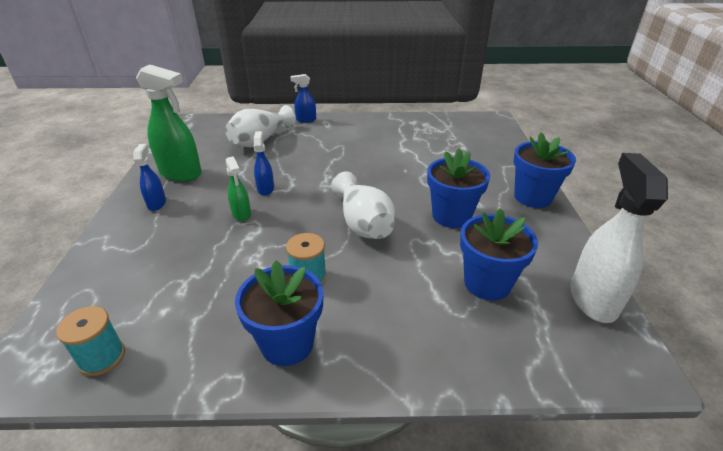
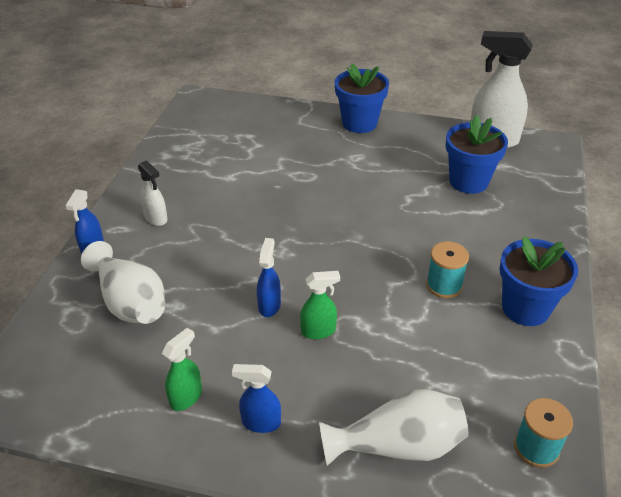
camera: 75 degrees left, 5 degrees up
(181, 173) = (186, 397): green spray bottle -> green spray bottle, size x0.52
(265, 189) = (269, 305): blue spray bottle -> blue spray bottle turned 90 degrees clockwise
(342, 132) = (156, 218): none -> white spray bottle
(363, 223) = (367, 235): white vase -> white vase (398, 445)
(451, 216) = (373, 176): blue flower pot -> none

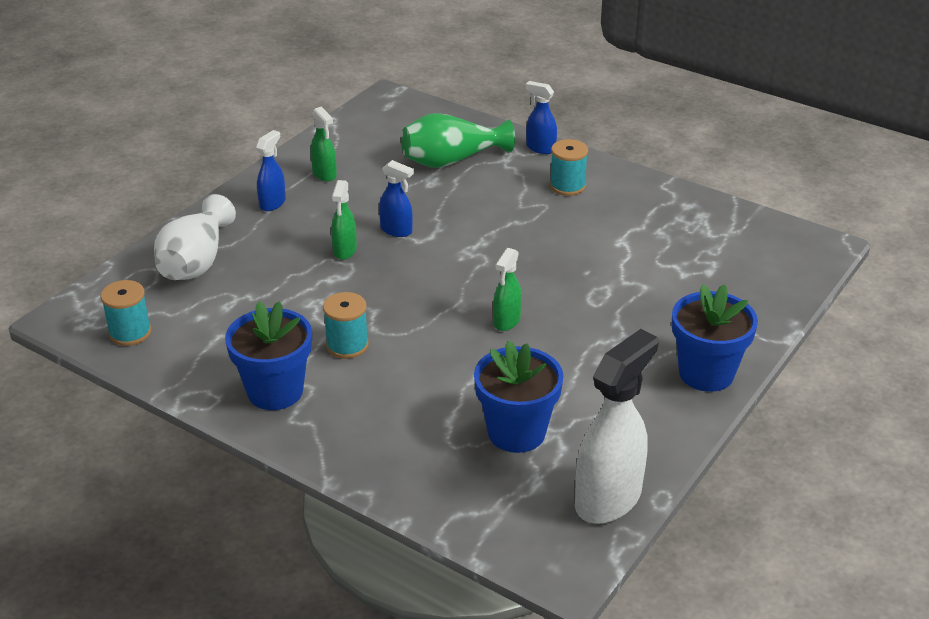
camera: 110 degrees right, 5 degrees down
(130, 302) = (452, 160): white vase -> green vase
(156, 218) = (567, 186): white spray bottle -> turquoise spool
(360, 210) = (506, 321): none -> green spray bottle

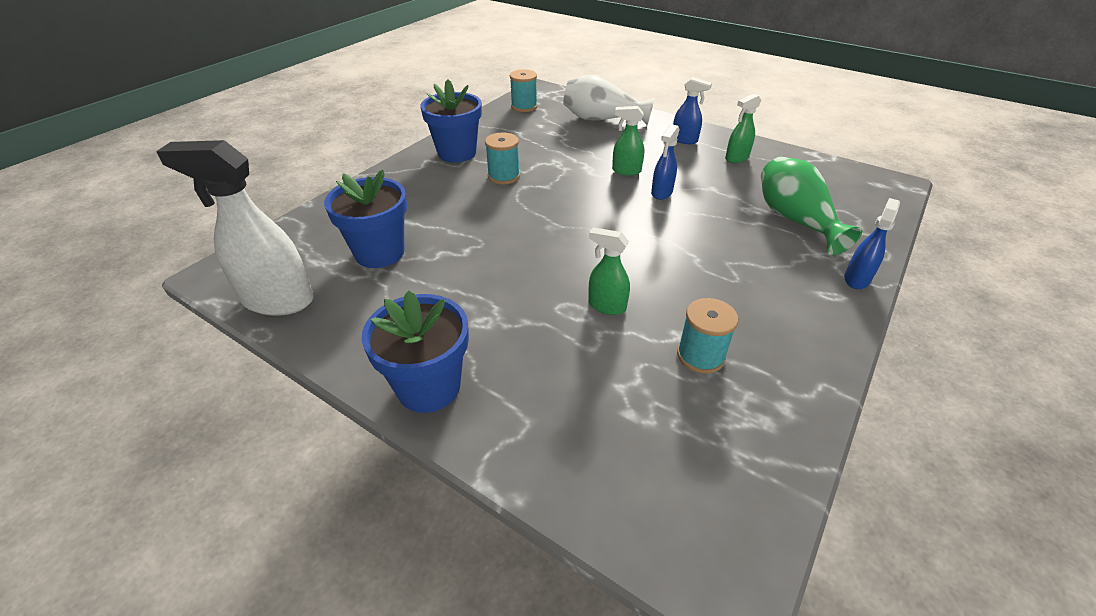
camera: 90 degrees right, 5 degrees up
(506, 321) = (530, 250): green spray bottle -> green spray bottle (606, 306)
(567, 186) = (783, 297): turquoise spool -> turquoise spool (700, 356)
(608, 499) = (277, 300): white spray bottle -> white spray bottle turned 150 degrees clockwise

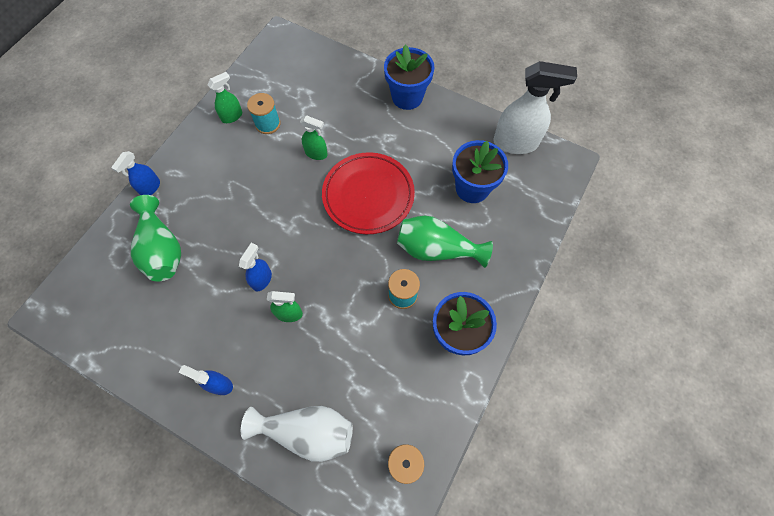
camera: 175 degrees right, 25 degrees up
(453, 203) = (437, 249): none -> green vase
(529, 253) = (368, 195): none -> red plate
(736, 158) = (176, 348): green spray bottle -> green spray bottle (232, 116)

